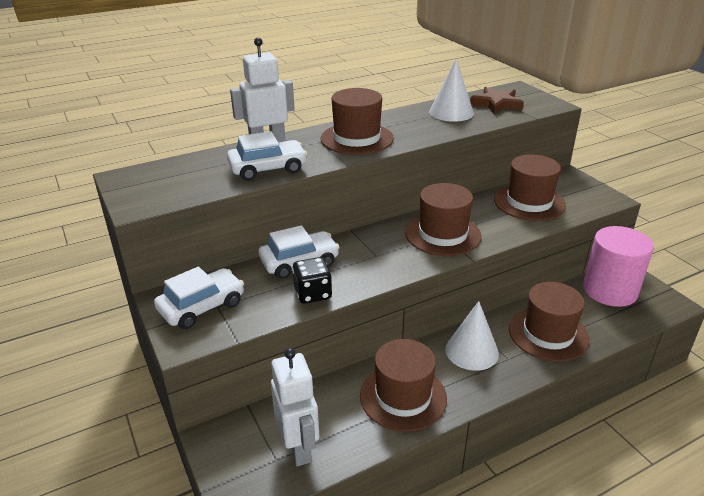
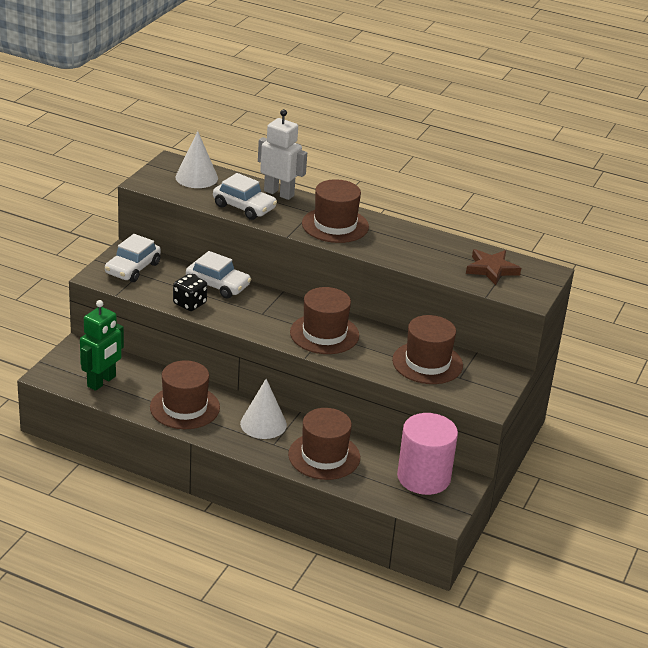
camera: 50 degrees right, 0 degrees up
(202, 307) = (132, 268): white car -> white car turned 105 degrees clockwise
(299, 447) = (102, 381): white robot -> green robot
(451, 112) = (442, 252): white cone -> white cone (196, 177)

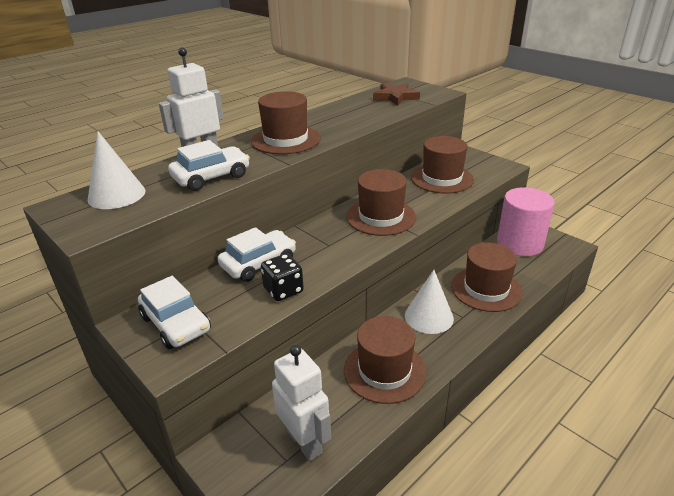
camera: 65 degrees left, 0 degrees up
(102, 381) = (305, 442): green robot -> white robot

